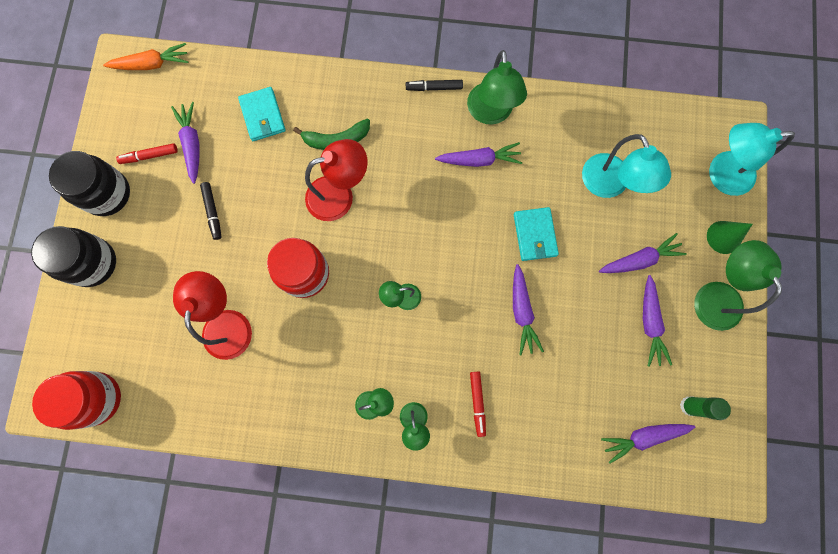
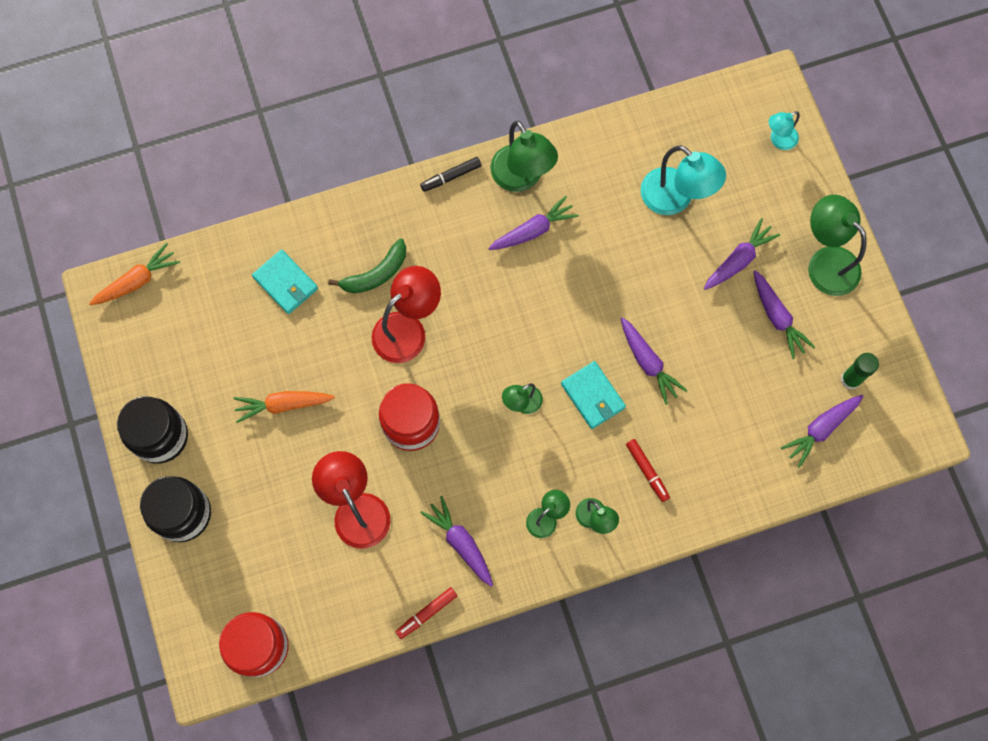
camera: 25 degrees left, 5 degrees down
(150, 156) = (186, 377): red marker -> red marker (427, 613)
(192, 144) = (225, 345): purple carrot -> purple carrot (461, 543)
(213, 212) = (283, 405): black marker -> orange carrot
(535, 235) = (625, 281): turquoise wallet -> turquoise wallet (593, 396)
(721, 174) = (778, 140): turquoise lamp -> turquoise lamp, size x0.55
(723, 237) = (809, 201): green cone -> none

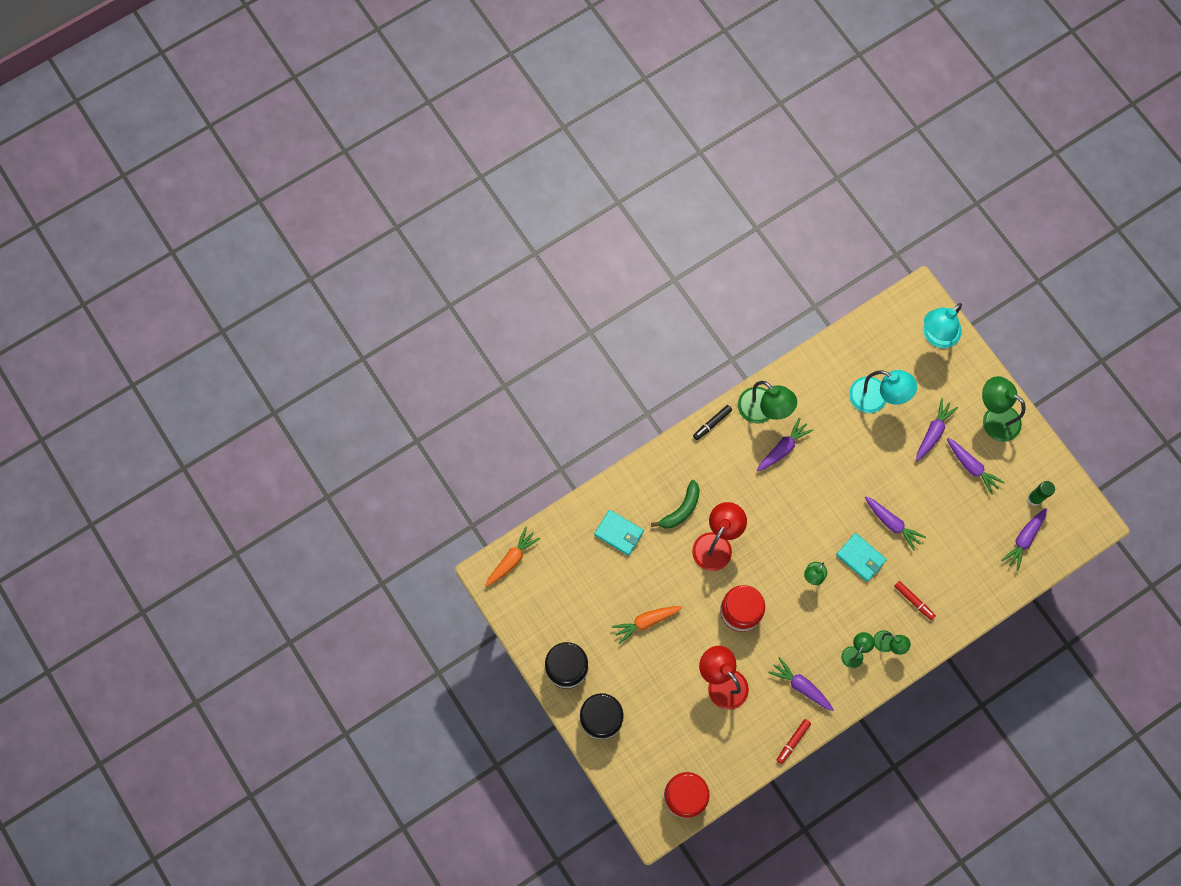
camera: 15 degrees left, 0 degrees up
(778, 140) = (936, 336): turquoise lamp -> turquoise lamp, size x1.83

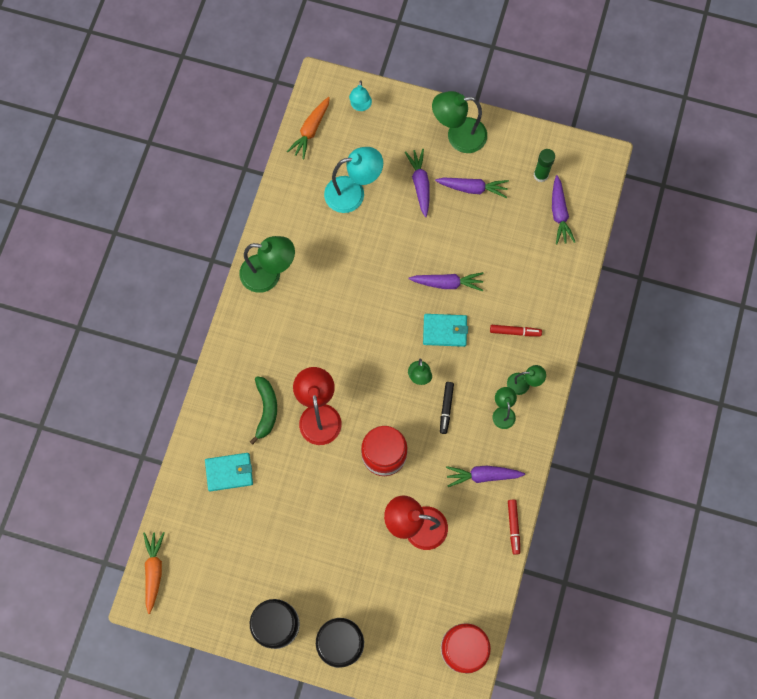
camera: 40 degrees left, 0 degrees up
(646, 622) = (312, 528): orange carrot -> orange carrot (310, 130)
(712, 423) = (235, 317): black marker -> black marker (446, 408)
(783, 448) = (310, 292): purple carrot -> none
(936, 336) = (360, 106): turquoise lamp -> turquoise lamp, size x0.55

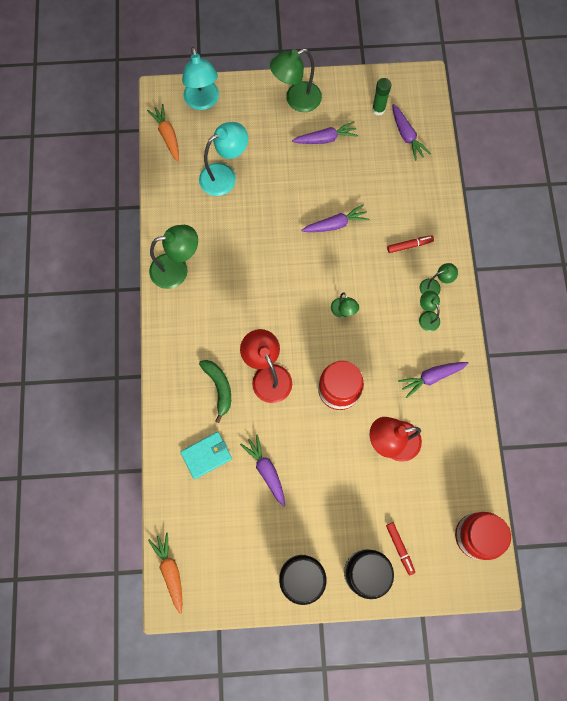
camera: 20 degrees left, 0 degrees up
(310, 130) = (167, 135): orange carrot -> orange carrot turned 150 degrees clockwise
(360, 106) = (203, 102): turquoise lamp -> turquoise lamp, size x1.83
(420, 184) = (279, 150): purple carrot -> purple carrot (266, 470)
(445, 331) = (349, 265): turquoise wallet -> none
(446, 408) = (377, 330): black marker -> none
(513, 526) = (475, 412): red marker -> red marker (399, 548)

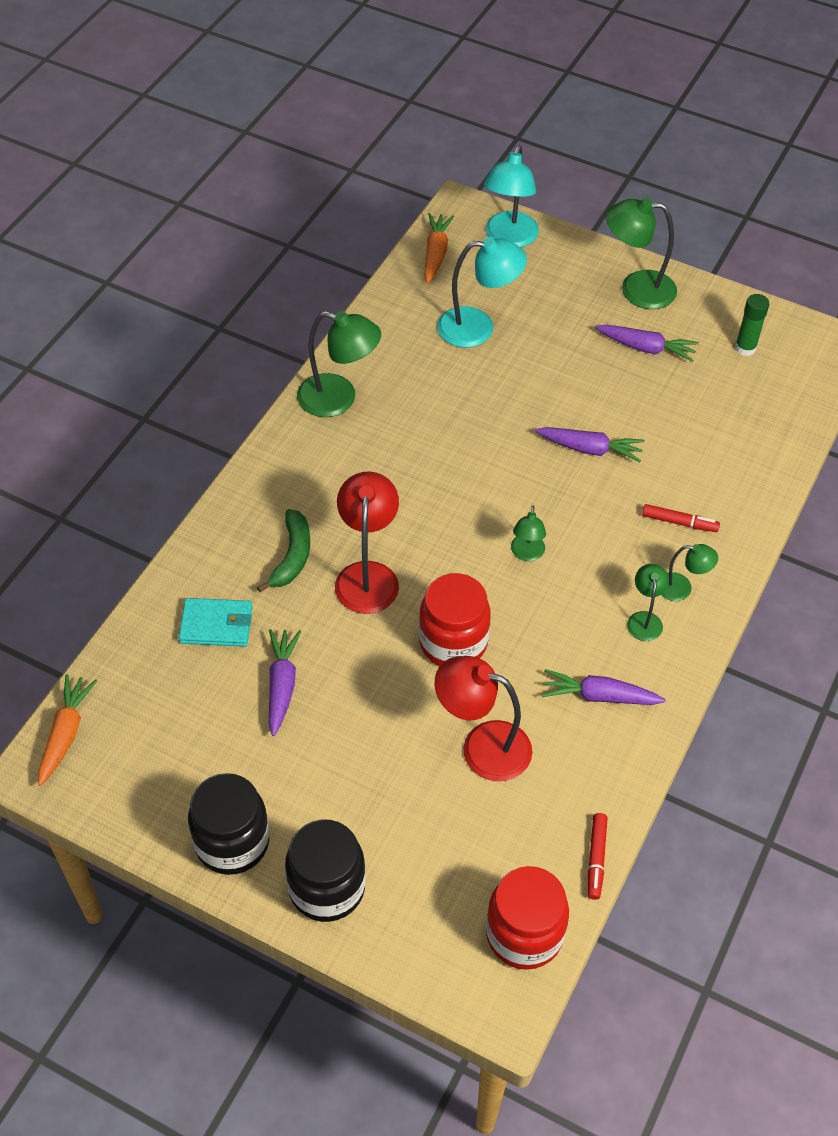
camera: 30 degrees right, 20 degrees down
(399, 548) = (398, 885): red marker -> red marker (596, 858)
(406, 136) = (765, 395): purple carrot -> none

